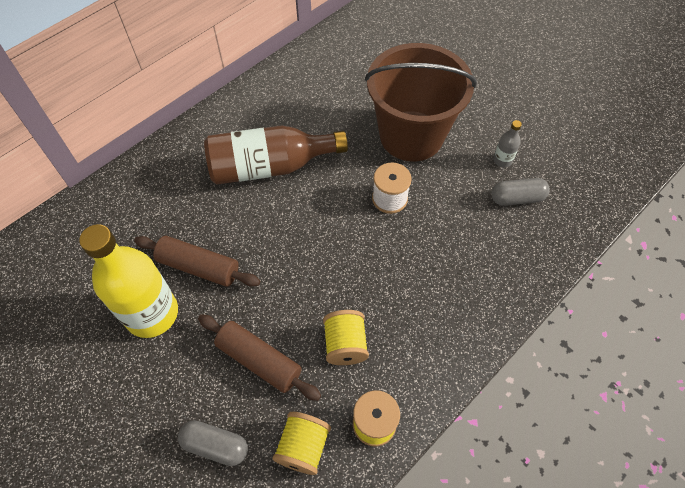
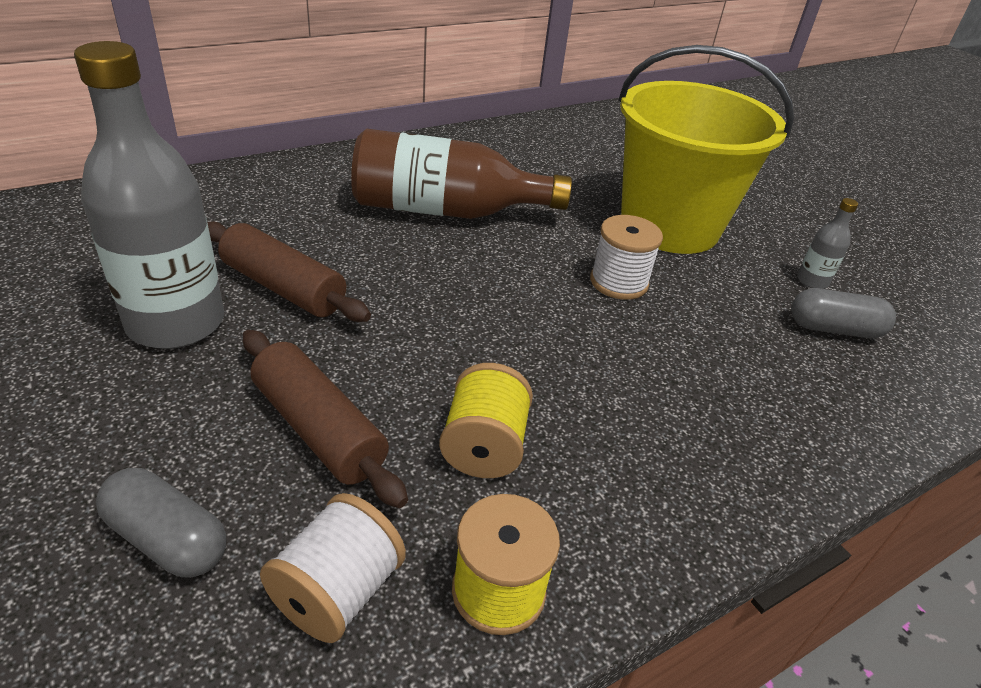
camera: 10 degrees right, 20 degrees down
(152, 313) = (176, 323): yellow bottle -> grey bottle
(303, 447) = (337, 591): yellow spool -> white spool
(411, 136) = (669, 226): brown bucket -> yellow bucket

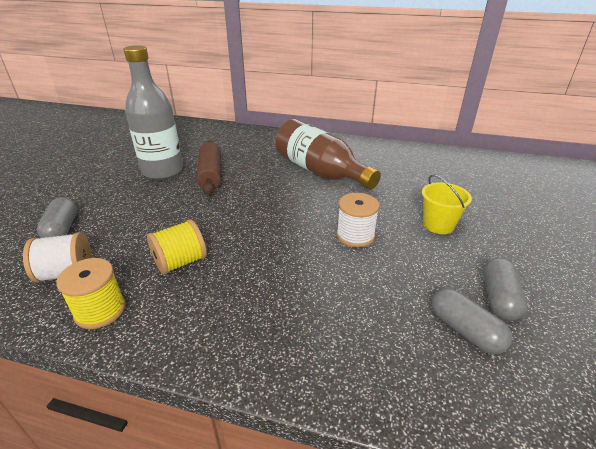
camera: 50 degrees right, 5 degrees down
(319, 429) = (144, 223): brown rolling pin -> none
(669, 226) = (438, 225): yellow bucket -> yellow bucket, size x0.43
(812, 281) = (498, 298): grey bottle -> grey capsule

